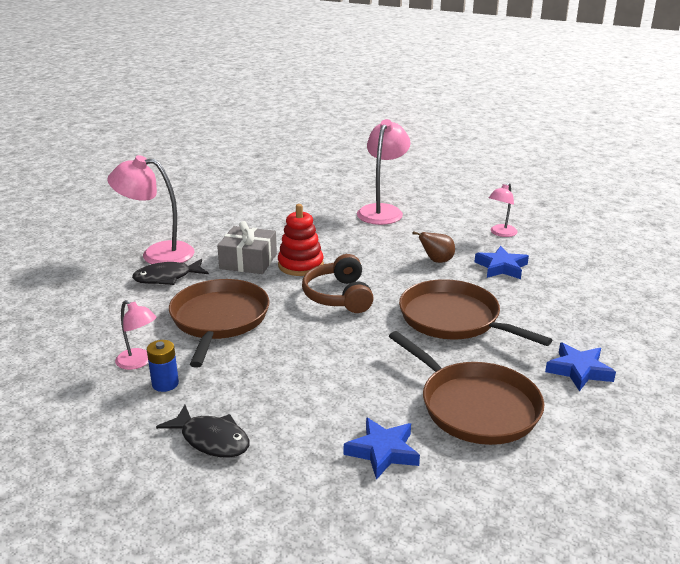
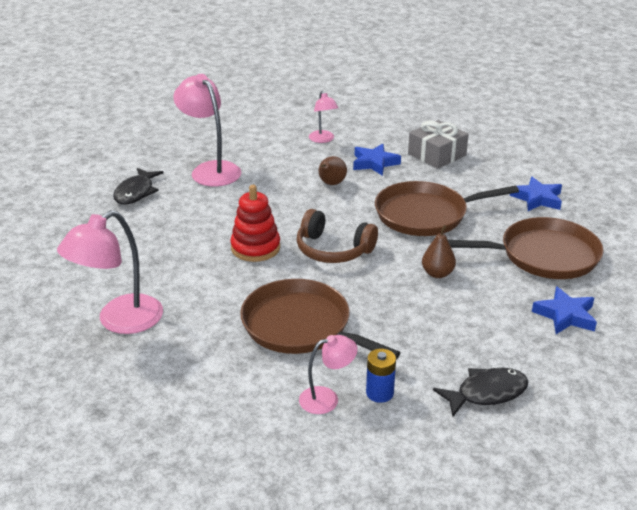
camera: 55 degrees left, 5 degrees up
(167, 278) = (181, 331): black fish -> black fish (136, 192)
(248, 261) = (211, 272): grey gift -> grey gift (437, 155)
(365, 356) = (437, 273): none -> brown pear

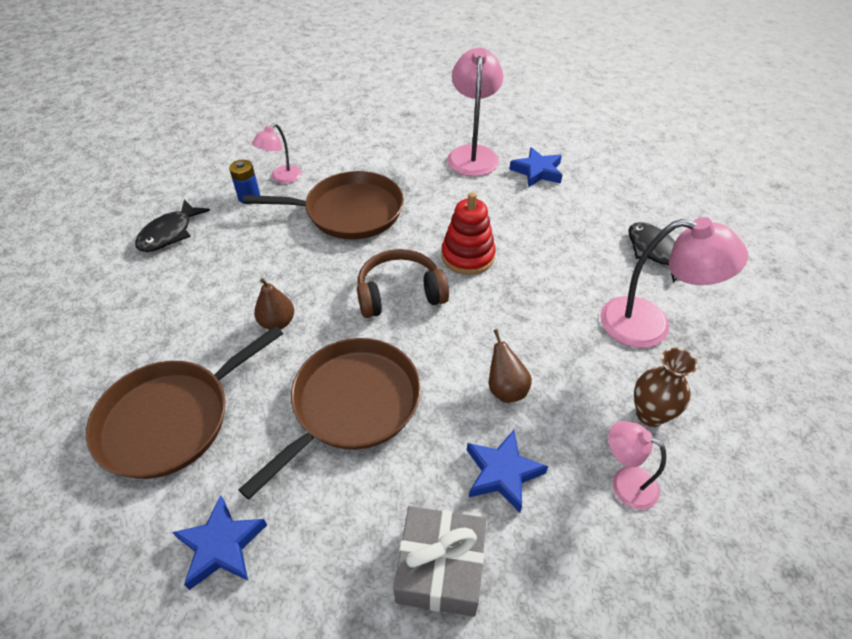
camera: 140 degrees right, 15 degrees up
(275, 148) = (650, 414): none -> brown vase
(565, 315) = (122, 341): blue star -> blue star (537, 171)

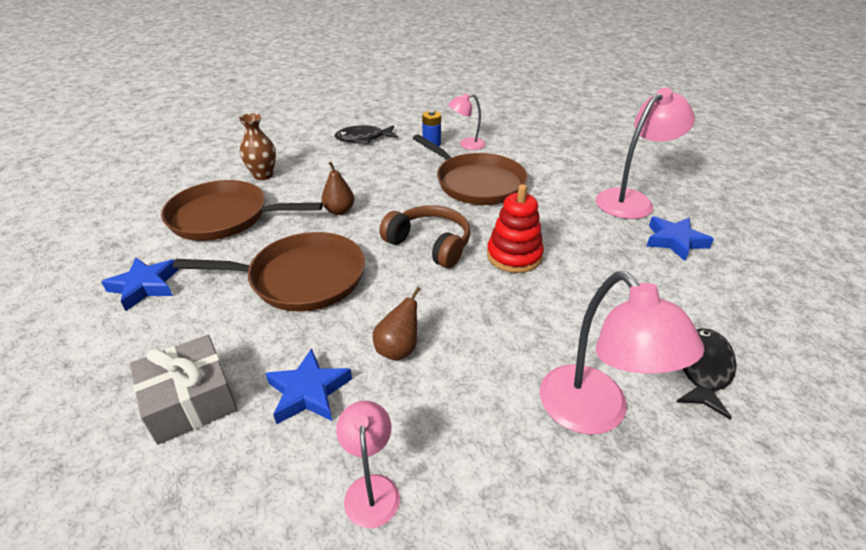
camera: 50 degrees right, 10 degrees down
(650, 414) = (475, 470): brown vase -> brown vase (263, 175)

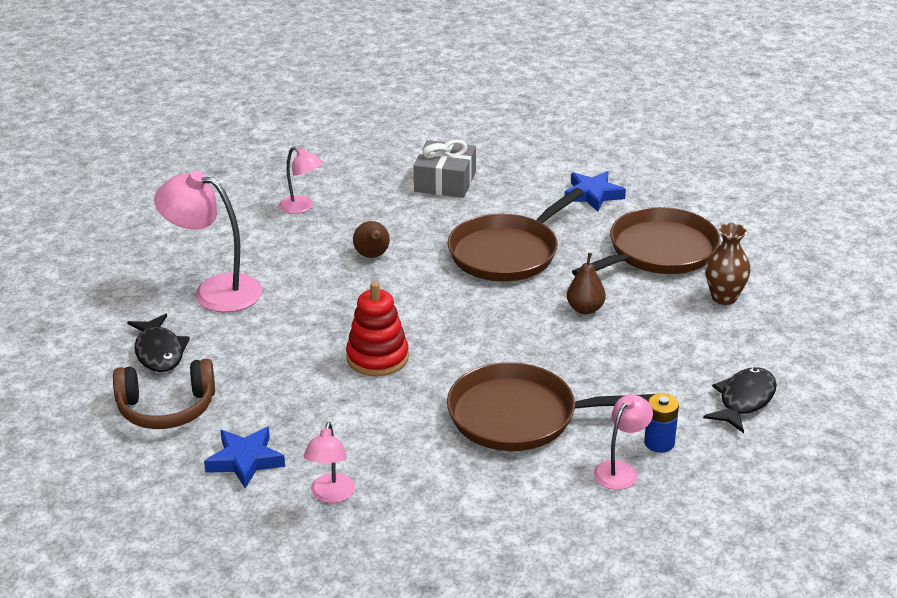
camera: 135 degrees right, 5 degrees down
(308, 392) = (391, 215): blue star -> none
(429, 245) = (459, 326): brown headphones -> brown headphones (166, 408)
(631, 200) = (331, 495): pink lamp -> pink lamp, size x0.56

